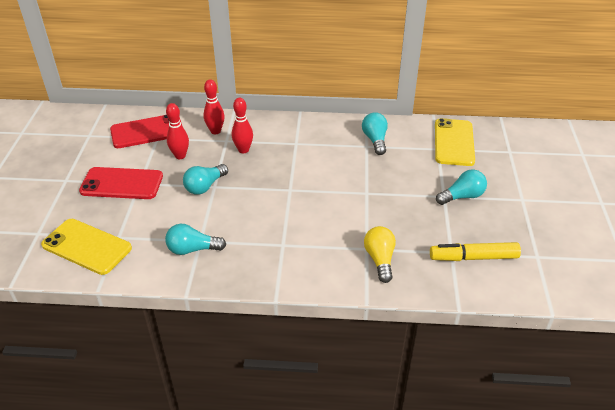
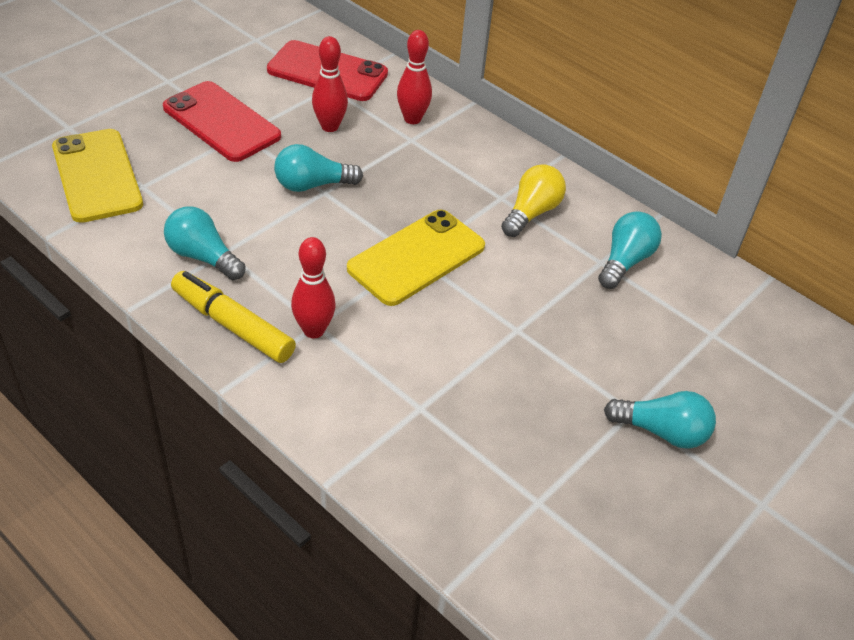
camera: 35 degrees right, 5 degrees up
(243, 150) = (418, 165): red bowling pin -> red bowling pin (314, 330)
(380, 259) = (419, 436): yellow light bulb -> yellow light bulb (531, 213)
(453, 142) = (752, 340): yellow phone -> yellow phone (416, 257)
(473, 257) = (563, 534): yellow marker -> yellow marker (233, 325)

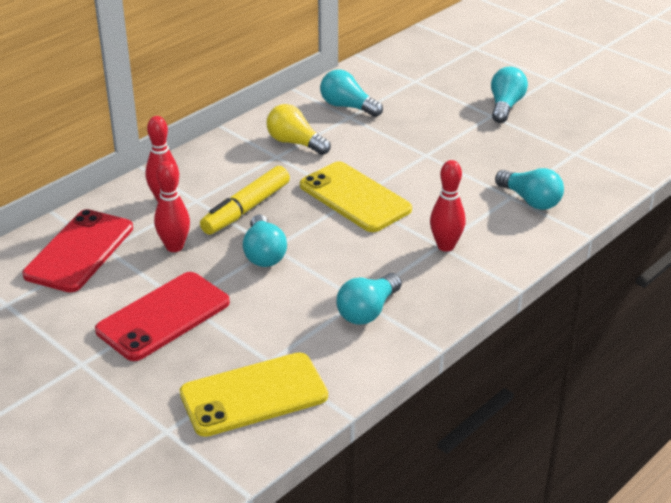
camera: 85 degrees left, 10 degrees down
(233, 325) = (448, 288): yellow marker -> yellow marker (246, 209)
(411, 428) = (530, 200): none -> turquoise light bulb

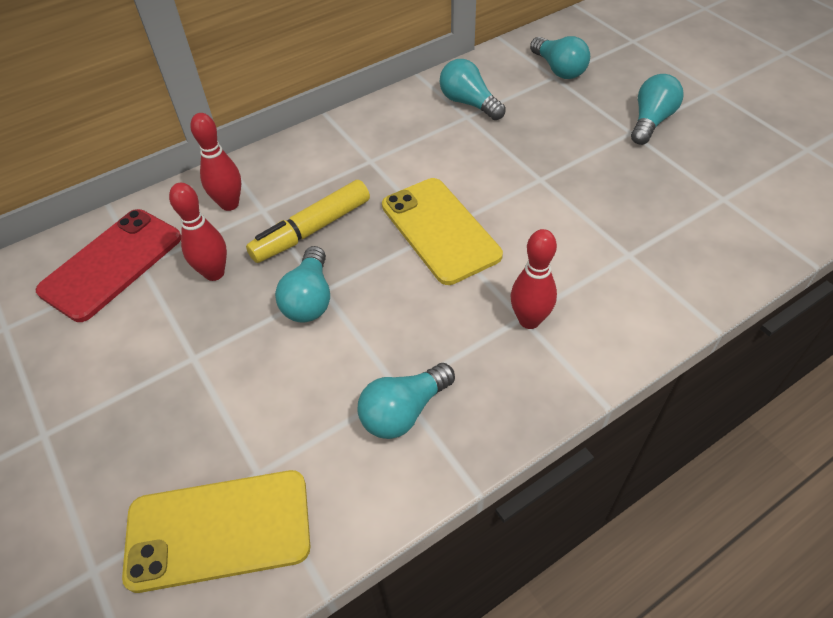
camera: 15 degrees right, 15 degrees up
(163, 317) = (162, 377): red phone -> none
(295, 143) = (396, 145): yellow light bulb -> none
(530, 200) = (653, 263): turquoise light bulb -> turquoise light bulb (558, 69)

